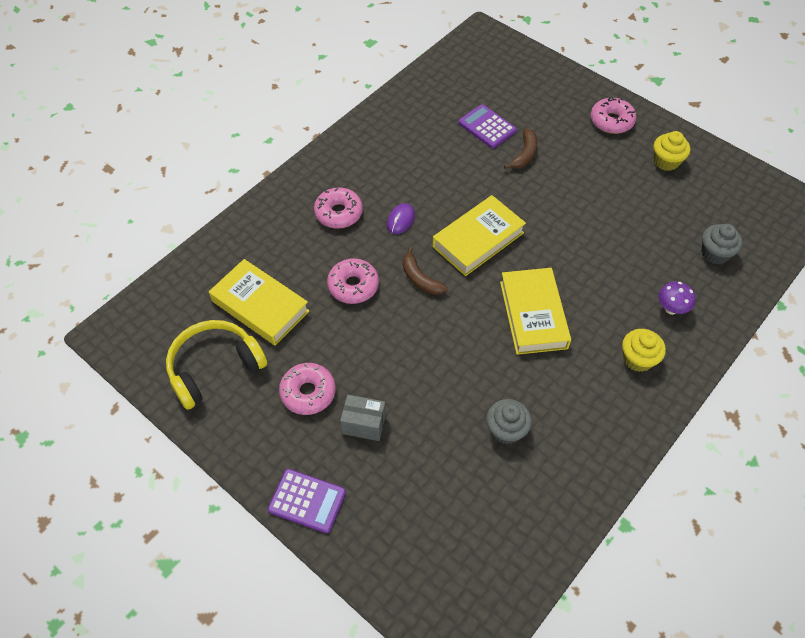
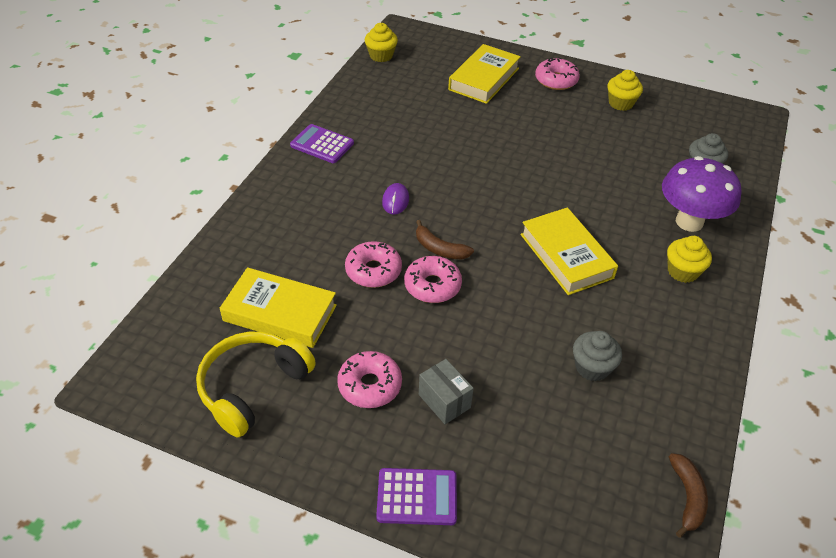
camera: 20 degrees left, 10 degrees down
(338, 213) = (328, 207): pink donut -> pink donut (432, 286)
(364, 424) = (444, 401): grey box -> grey box turned 60 degrees clockwise
(450, 59) = (381, 56): none -> yellow cupcake
(478, 239) = (481, 202): yellow book -> yellow book (484, 79)
(487, 127) = (443, 105): purple calculator -> purple calculator (322, 144)
(524, 154) = (490, 121): brown banana -> brown banana (687, 497)
(671, 309) = (689, 222): purple mushroom -> purple mushroom, size x2.08

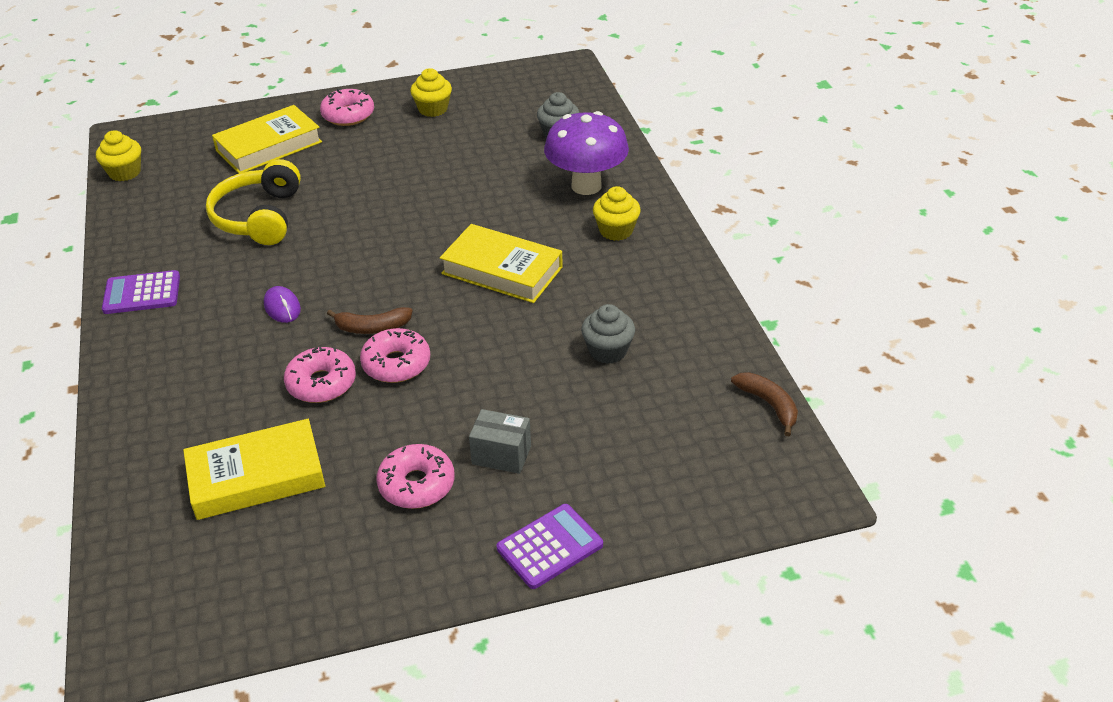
camera: 35 degrees left, 5 degrees down
(253, 387) = (295, 558): yellow headphones -> yellow headphones (259, 217)
(484, 79) = (269, 146): yellow book -> yellow book turned 60 degrees clockwise

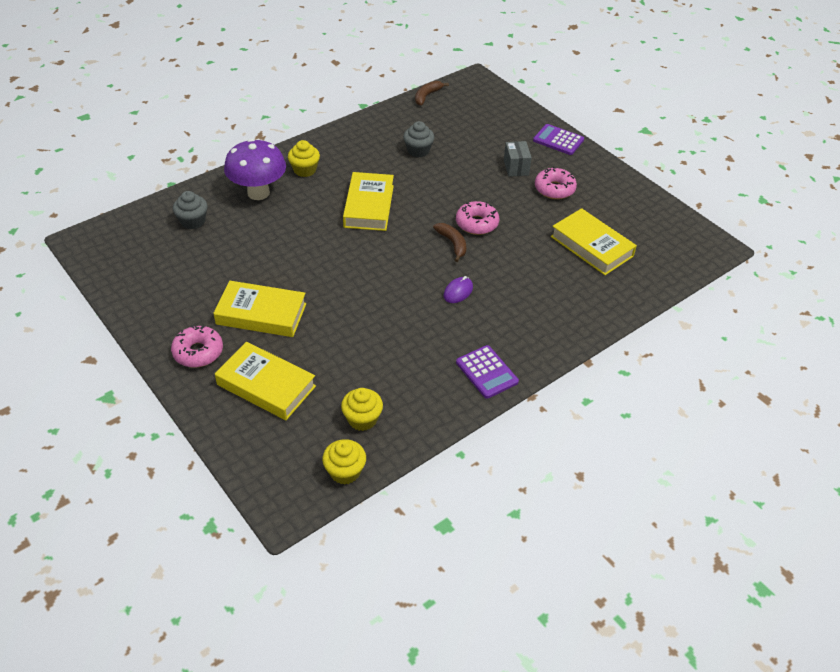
camera: 115 degrees left, 5 degrees up
(259, 217) = (368, 347): yellow headphones -> none
(321, 383) = (511, 248): pink donut -> none
(369, 157) = (261, 314): none -> yellow book
(433, 109) = (173, 301): yellow cupcake -> yellow cupcake (362, 419)

